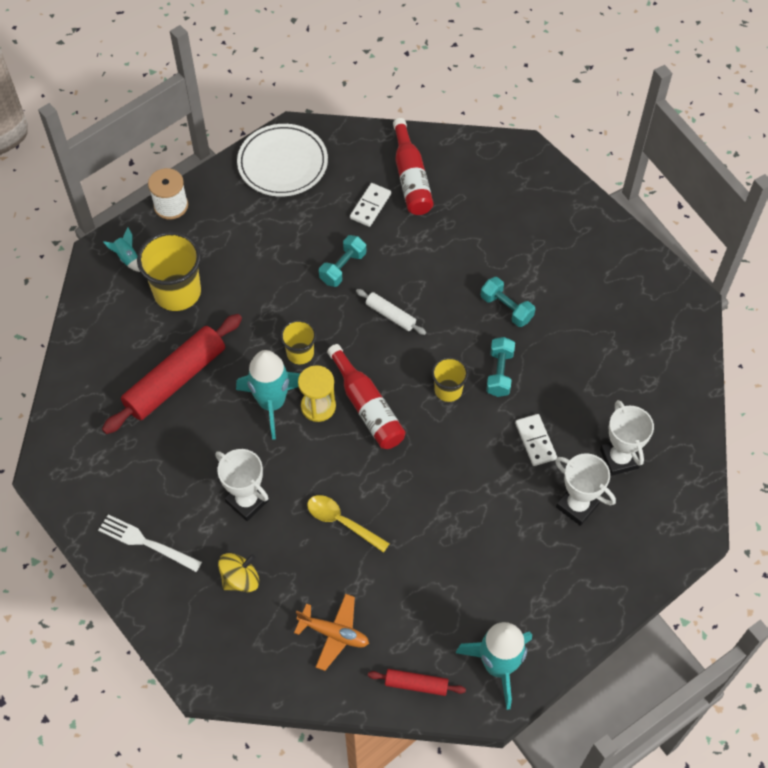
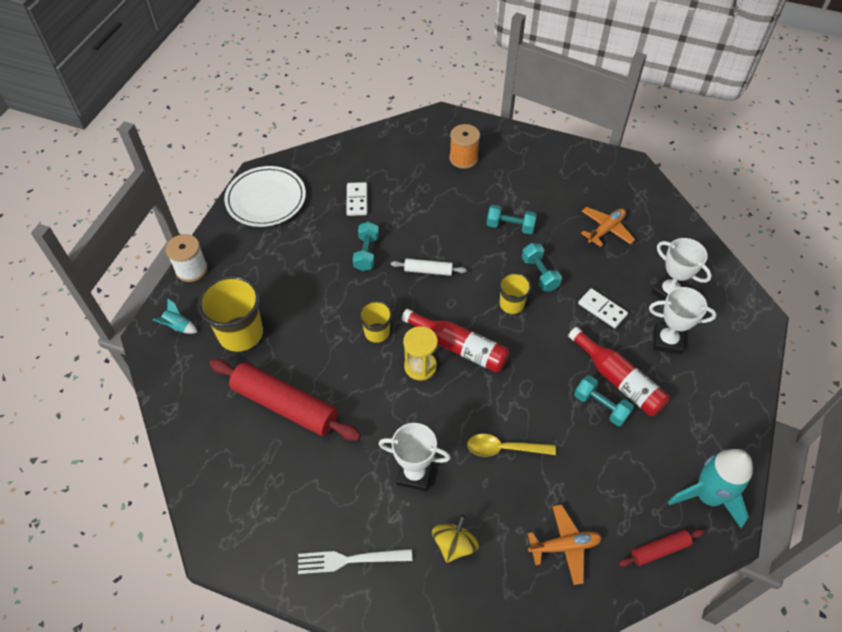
camera: 30 degrees left, 5 degrees down
(176, 380) = (285, 405): red rolling pin -> red rolling pin turned 75 degrees counterclockwise
(272, 403) = (380, 383): turquoise rocket -> none
(411, 178) = (374, 168): red bottle -> red bottle (618, 380)
(461, 532) = (601, 406): none -> turquoise dumbbell
(512, 209) = (463, 158): none -> orange spool
(605, 360) = (606, 230): none -> orange plane

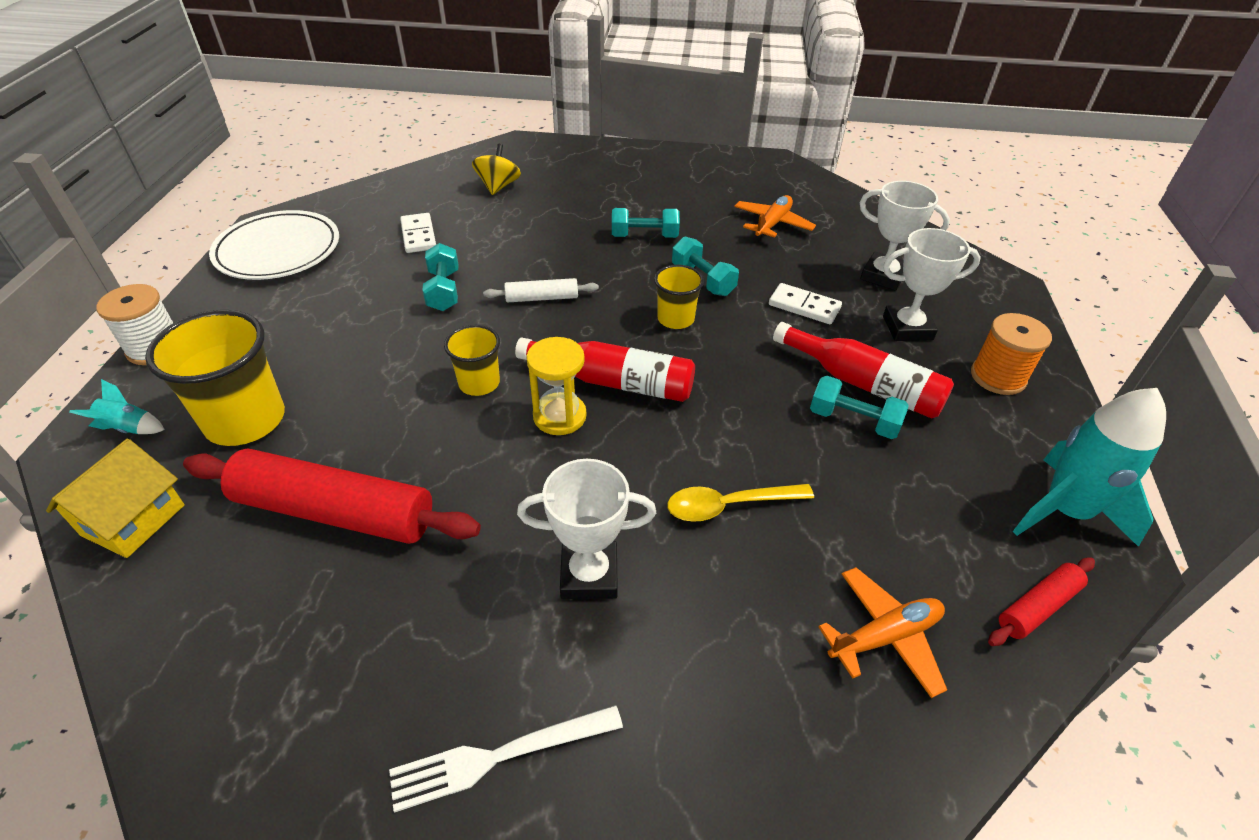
camera: 15 degrees left, 10 degrees down
(182, 388) = (133, 520): none -> yellow house
(454, 544) = (693, 679): yellow spinning top -> yellow spinning top (498, 186)
(463, 158) = (559, 178): orange spool -> orange spool (998, 377)

